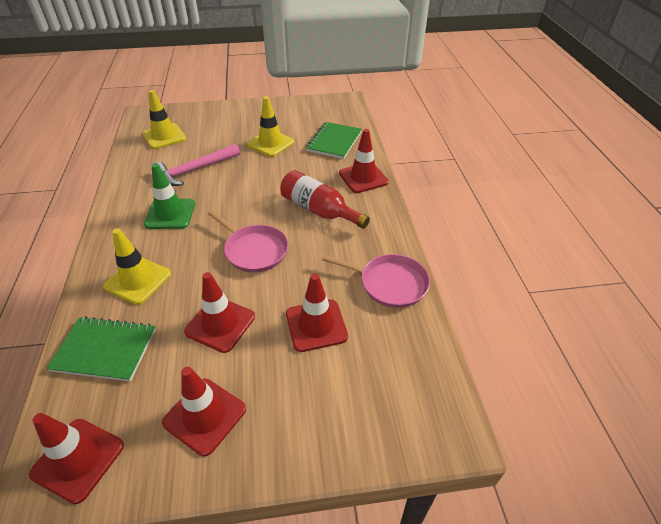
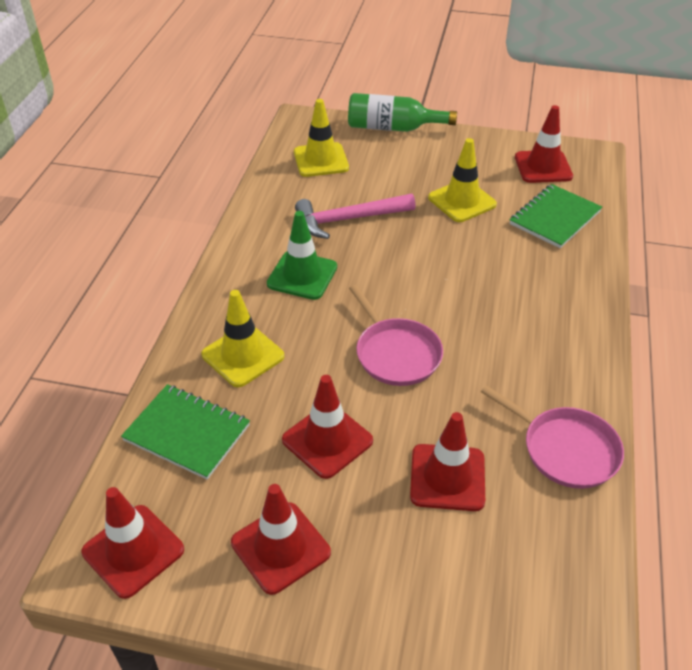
camera: 20 degrees right, 0 degrees up
(210, 108) = (392, 128): none -> green bottle
(319, 210) = (500, 318): red bottle -> none
(363, 178) = (579, 284): red traffic cone -> red traffic cone (543, 167)

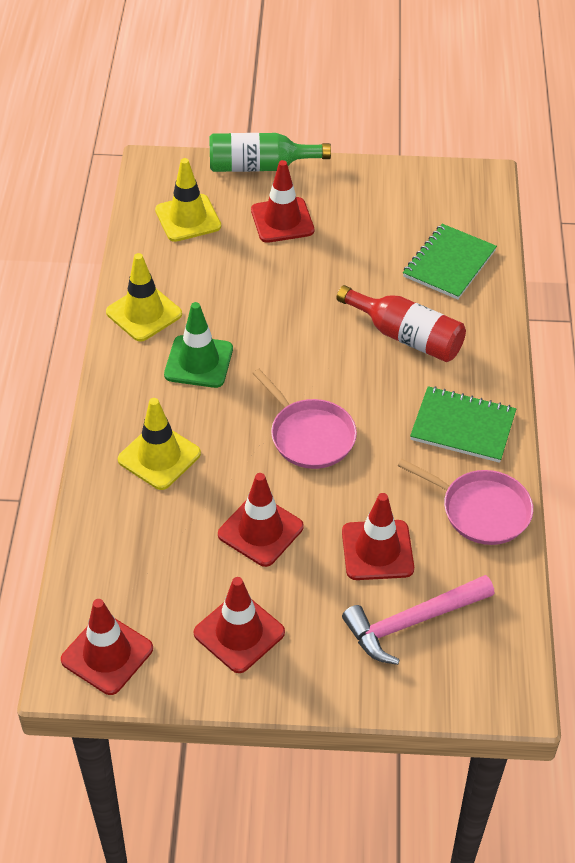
camera: 10 degrees left, 5 degrees up
(187, 433) = (125, 541): green notebook -> green notebook (462, 426)
(348, 220) = (233, 290): pink hammer -> pink hammer (412, 622)
(462, 201) = (350, 254): yellow traffic cone -> yellow traffic cone (144, 313)
(506, 275) = (406, 336): none -> red bottle
(543, 167) = (431, 201): red traffic cone -> red traffic cone (282, 220)

